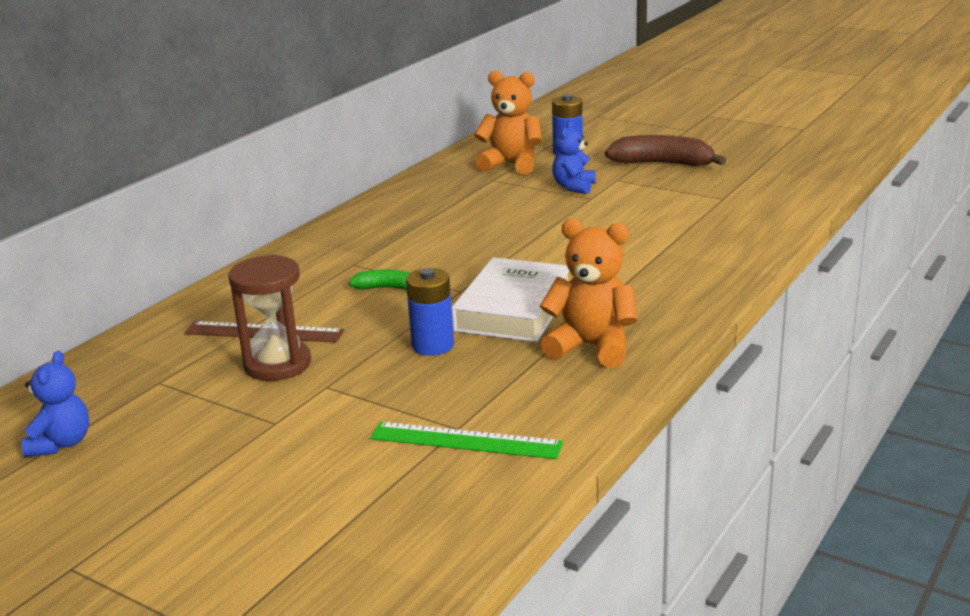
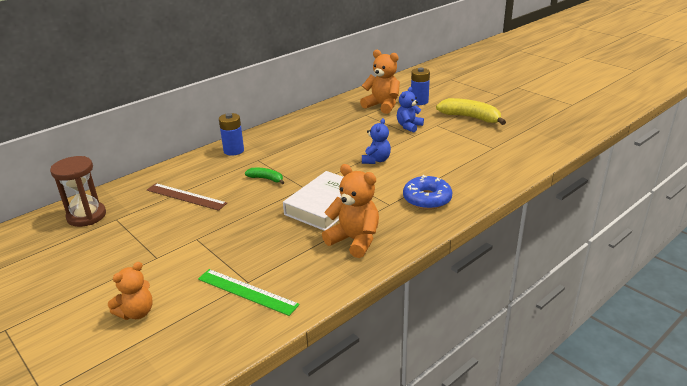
camera: 15 degrees right, 5 degrees up
(61, 443) = (48, 249): blue teddy bear -> blue teddy bear (376, 160)
(277, 364) = (180, 219): brown hourglass -> brown hourglass (86, 216)
(297, 501) = (136, 313): none -> orange teddy bear
(433, 345) = (267, 222): blue battery -> blue battery (233, 151)
(662, 164) = (470, 117): brown banana -> yellow banana
(667, 277) = (427, 199): none -> blue donut

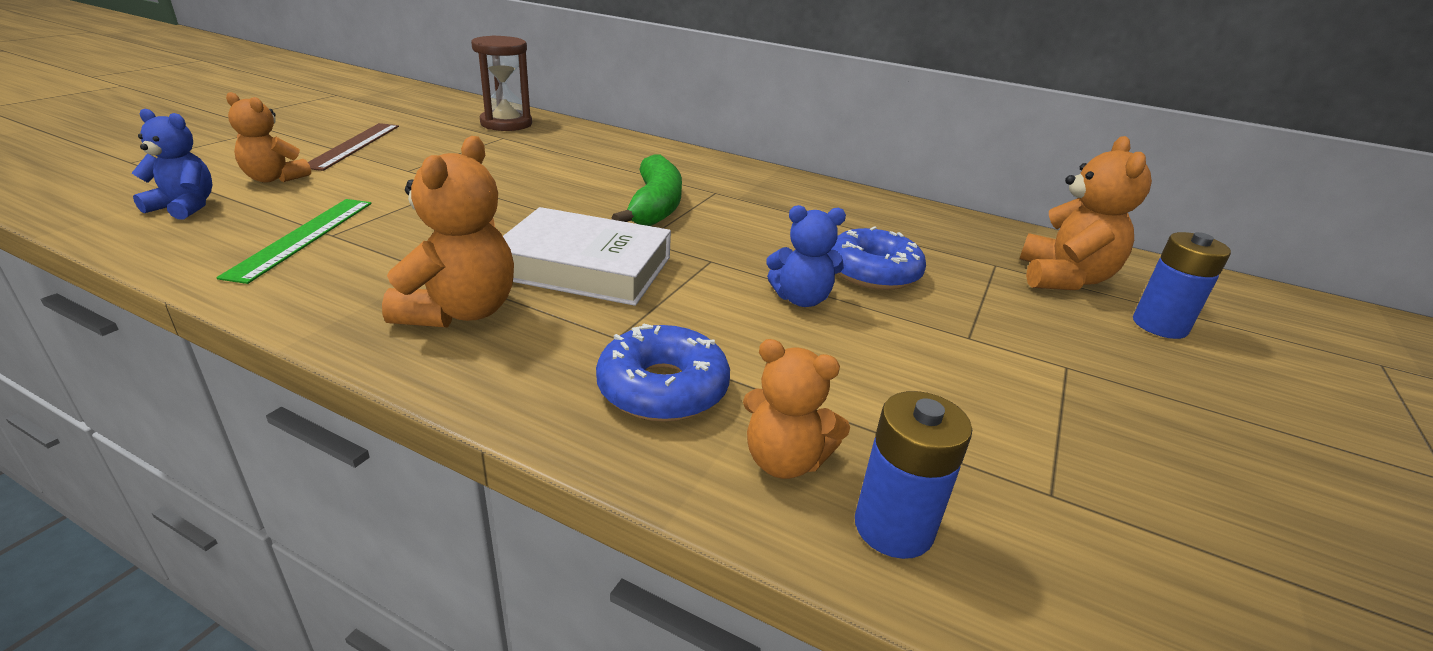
camera: 65 degrees right, 0 degrees up
(186, 196) = (573, 163): brown ruler -> brown ruler (353, 145)
(233, 151) = (730, 172): blue battery -> blue battery (893, 527)
(266, 179) = (655, 206): green banana -> green banana, size x1.87
(361, 140) = (873, 272): none -> blue donut
(409, 126) = (1006, 324): blue teddy bear -> blue teddy bear (185, 207)
(470, 117) = (1191, 425): yellow banana -> none
(470, 184) = (784, 461): none -> orange teddy bear

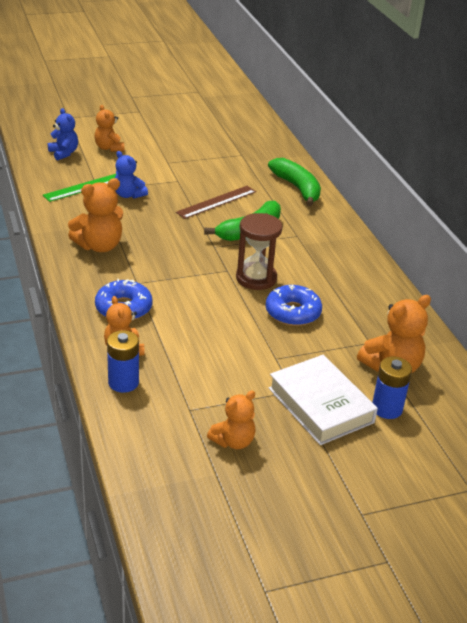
camera: 45 degrees right, 5 degrees up
(353, 145) = (163, 136): brown ruler -> brown ruler (216, 202)
(506, 124) = (257, 144): brown hourglass -> brown hourglass (256, 278)
(584, 267) = (169, 248): white book -> white book (321, 405)
(628, 149) = (297, 188): none -> green banana
(801, 299) = (233, 306): blue teddy bear -> blue teddy bear (128, 195)
(1187, 499) = (233, 441): none -> orange teddy bear

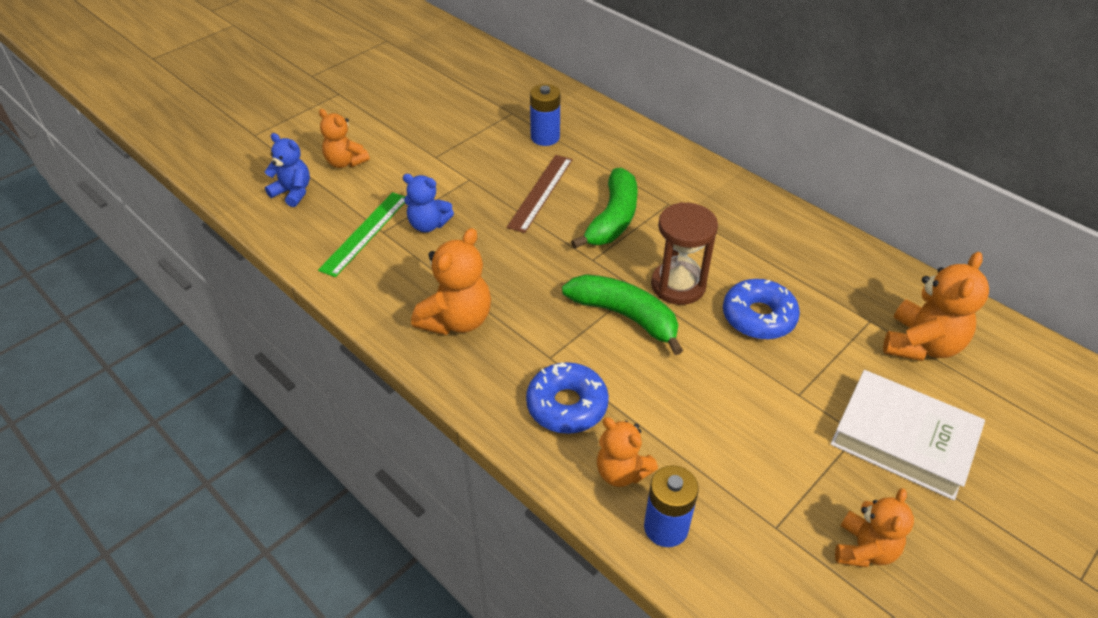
camera: 25 degrees left, 10 degrees up
(297, 188) = (612, 136): green banana -> green banana (625, 316)
(387, 408) = (968, 407): blue battery -> blue battery (545, 137)

